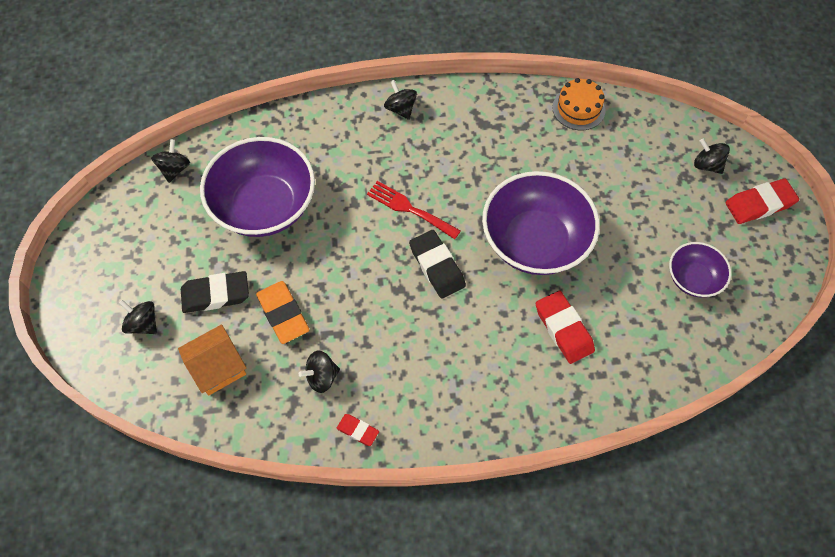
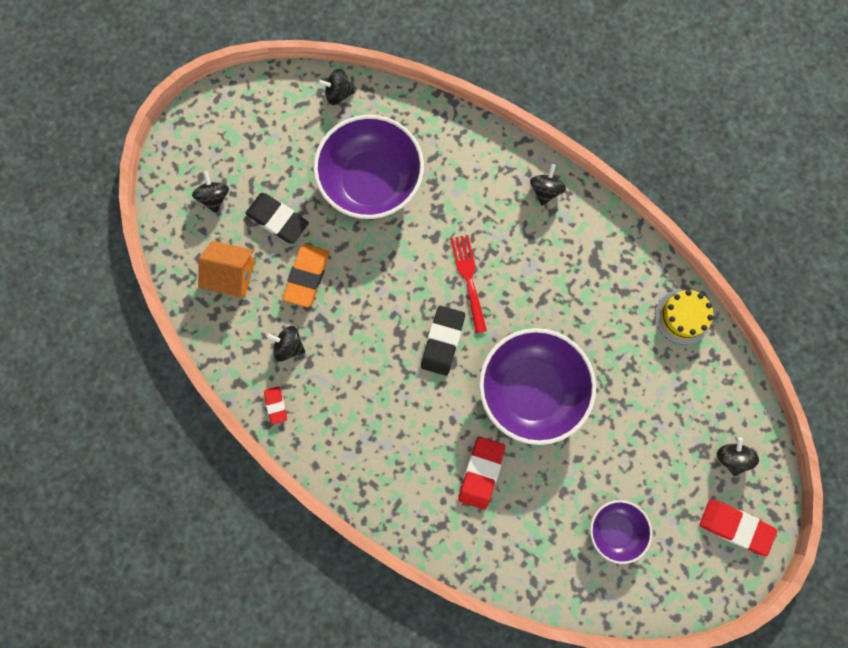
camera: 45 degrees right, 15 degrees up
(174, 169) = (338, 94): black spinning top -> black spinning top turned 150 degrees counterclockwise
(578, 108) = (682, 317): orange cake -> yellow cake

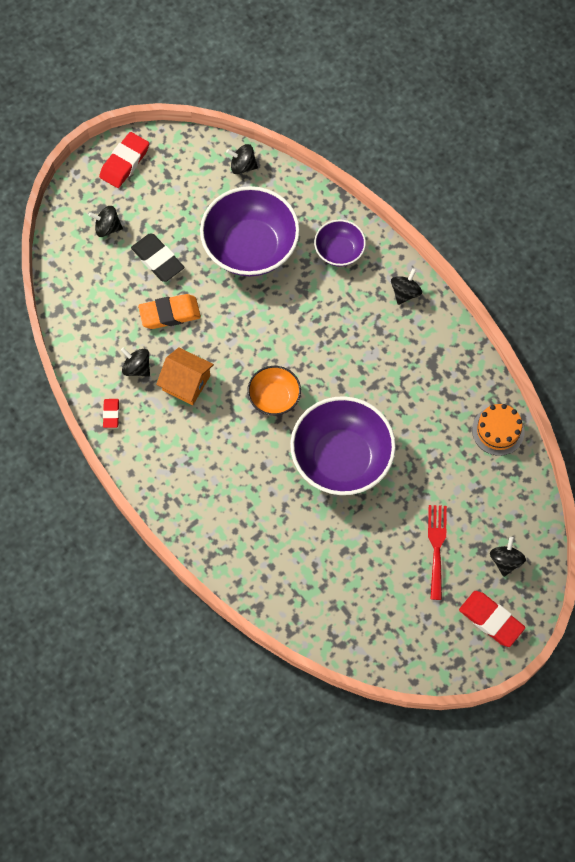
camera: 15 degrees right, 10 degrees down
(214, 197) = (107, 228): black spinning top -> black spinning top turned 90 degrees counterclockwise
(232, 274) = (104, 296): orange house -> orange house (186, 383)
(307, 276) = (170, 314): orange eraser -> orange eraser turned 45 degrees clockwise
(442, 341) = (274, 398): black eraser -> orange bowl
(468, 279) = (313, 351): red fork -> red fork (436, 547)
(481, 472) = (275, 516): red eraser -> red eraser (124, 162)
(615, 530) = (381, 594): purple bowl -> purple bowl (339, 251)
(682, 317) = (498, 431): yellow cake -> orange cake

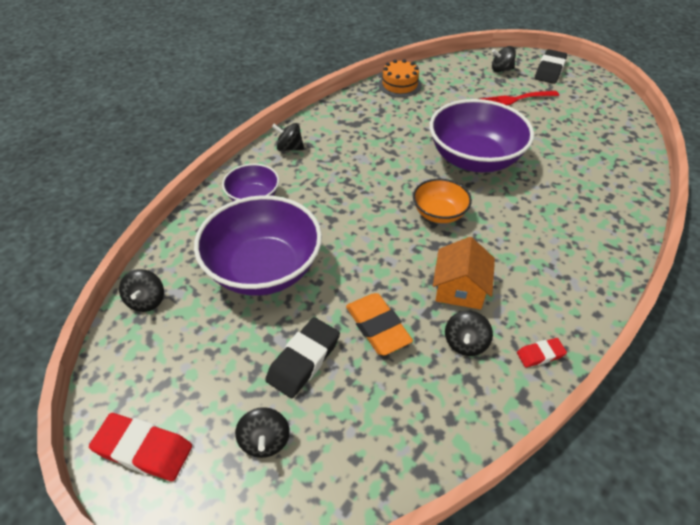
camera: 105 degrees left, 20 degrees down
(491, 620) = (549, 70): red eraser -> black eraser

